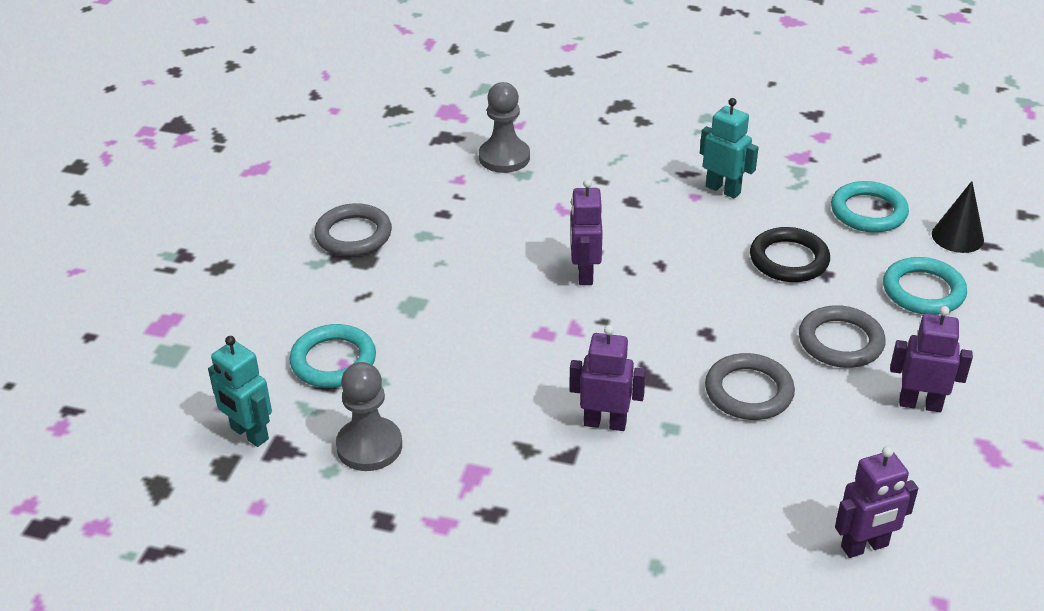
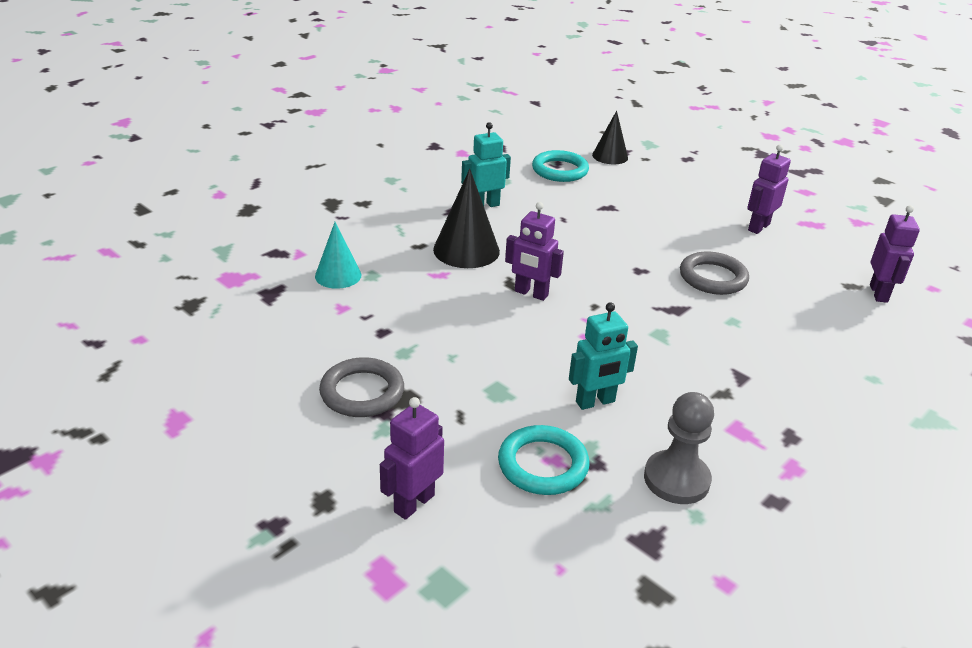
camera: 65 degrees left, 5 degrees down
(249, 434) = (615, 558): turquoise robot -> turquoise robot (595, 402)
(504, 157) = (338, 275): grey pawn -> turquoise cone
(605, 423) = (713, 346): purple robot -> purple robot (413, 503)
(622, 209) = (466, 250): none -> black cone
(789, 260) = (585, 213): black ring -> none
(840, 342) = (683, 228): grey ring -> none
(923, 291) = (653, 185): turquoise ring -> none

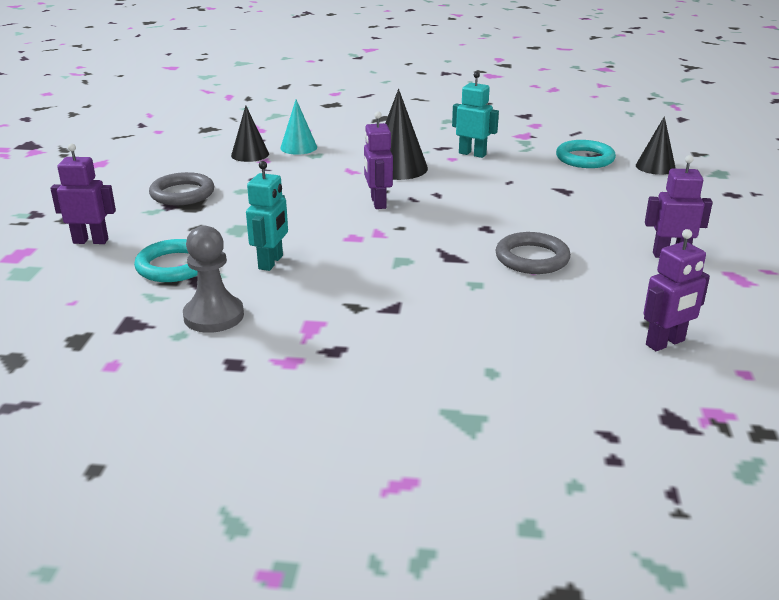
camera: 55 degrees right, 5 degrees down
(313, 309) = (250, 154): none -> black cone
(595, 402) = (271, 262): turquoise robot -> turquoise robot turned 105 degrees counterclockwise

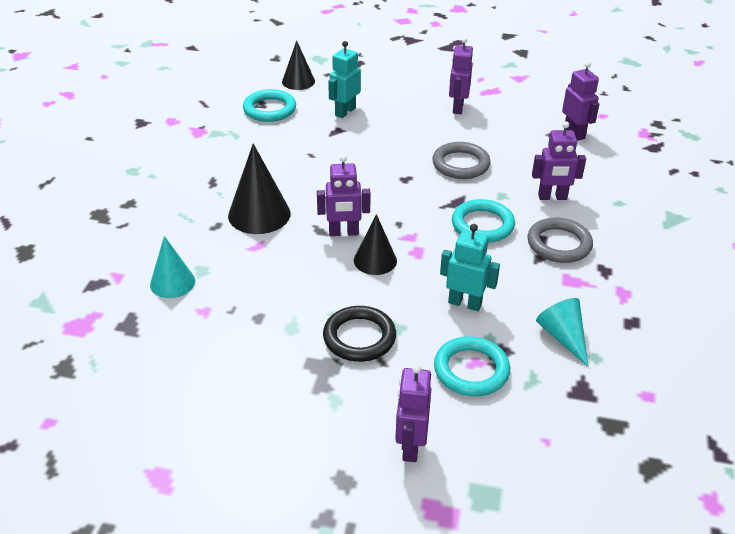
camera: 85 degrees left, 10 degrees up
(182, 194) = (290, 377): grey ring -> grey ring (559, 244)
(214, 316) = (563, 337): grey pawn -> turquoise cone
(226, 216) = (359, 337): none -> black ring
(250, 154) = (181, 323): black cone -> black cone (375, 260)
(409, 272) = (482, 225): none -> turquoise ring
(472, 154) = (237, 166): turquoise robot -> turquoise robot (345, 112)
(484, 318) = (552, 197): none -> purple robot

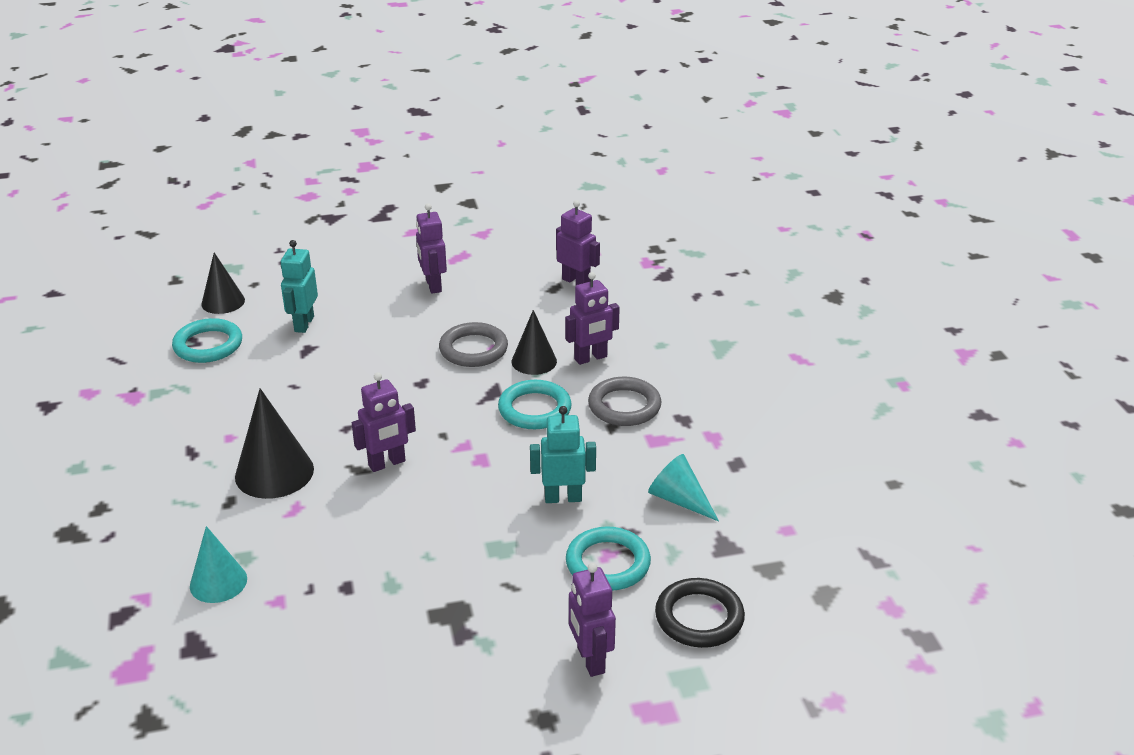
camera: 25 degrees left, 5 degrees down
(359, 337) = (472, 570): black ring -> black ring (699, 617)
(375, 260) = (440, 483): black cone -> black cone (534, 361)

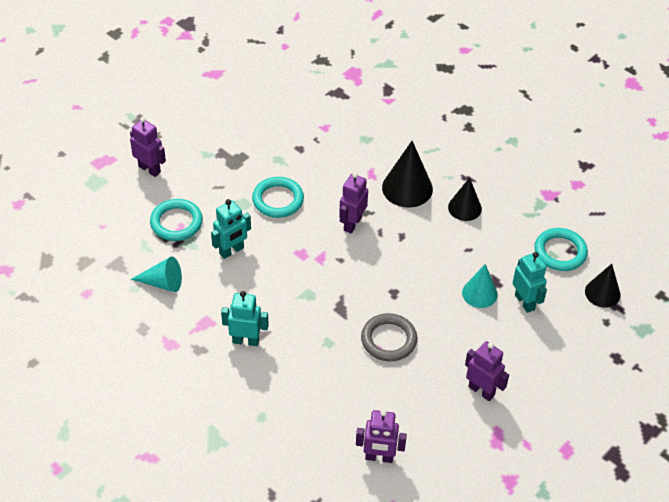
camera: 145 degrees right, 15 degrees up
(218, 582) = (363, 122): turquoise cone -> turquoise cone (479, 293)
(534, 361) = (338, 350): black cone -> black cone (464, 208)
(534, 409) = (302, 308): turquoise ring -> turquoise ring (278, 200)
(591, 358) = (301, 374): purple robot -> none
(624, 406) = (246, 340): grey ring -> turquoise robot
(699, 617) = (108, 215): black ring -> none

